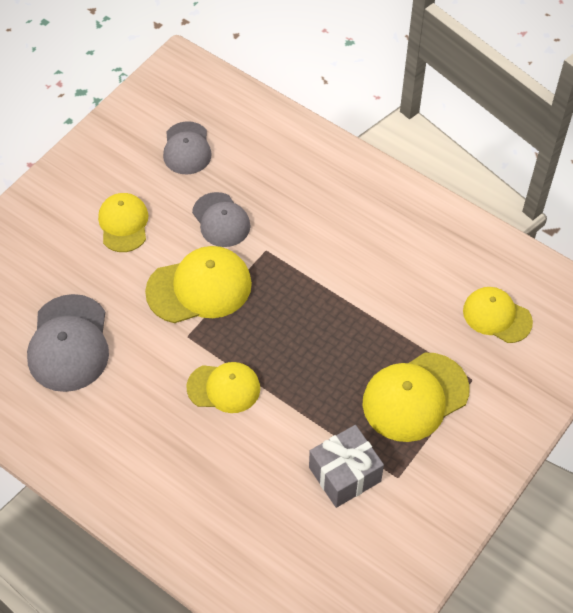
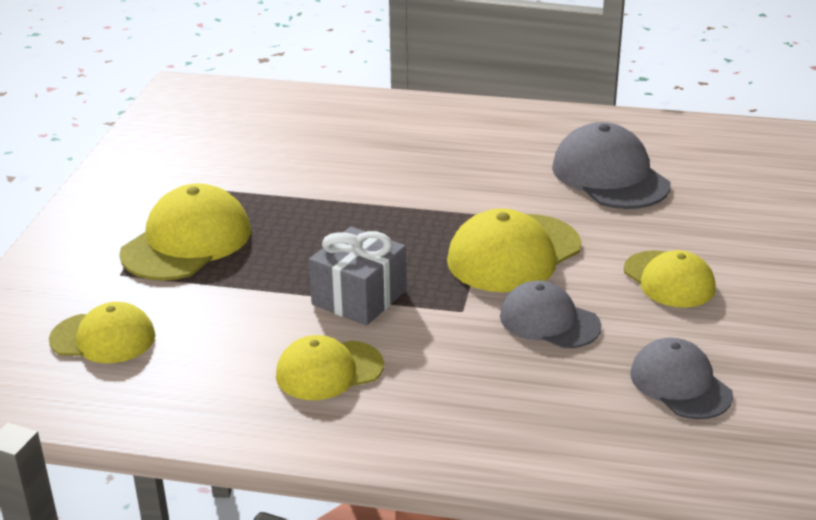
camera: 155 degrees right, 25 degrees down
(224, 388) = (412, 192): yellow cap -> yellow cap (329, 370)
(344, 474) = (239, 174): grey gift -> grey gift (359, 297)

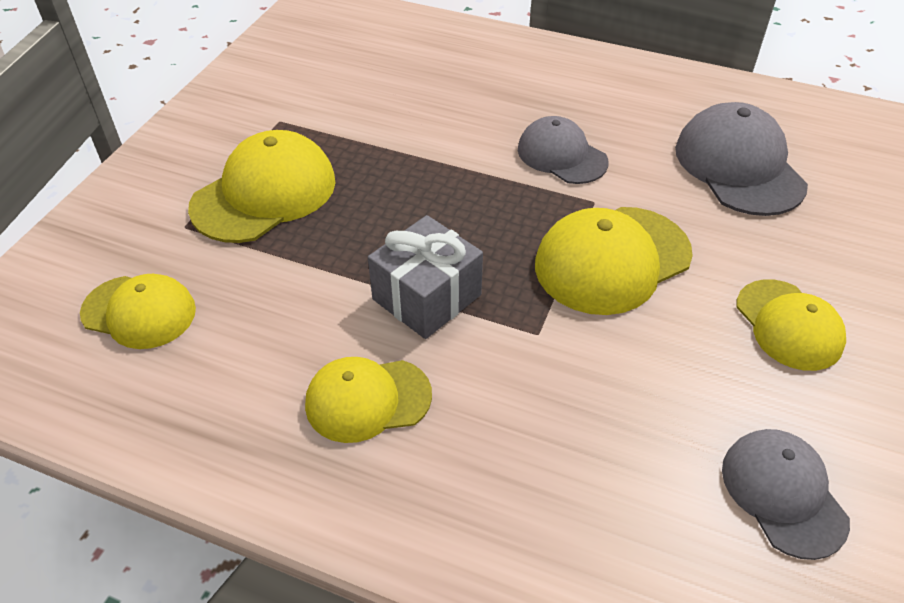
camera: 10 degrees right, 15 degrees up
(549, 321) = (636, 366): grey cap -> grey cap (561, 155)

